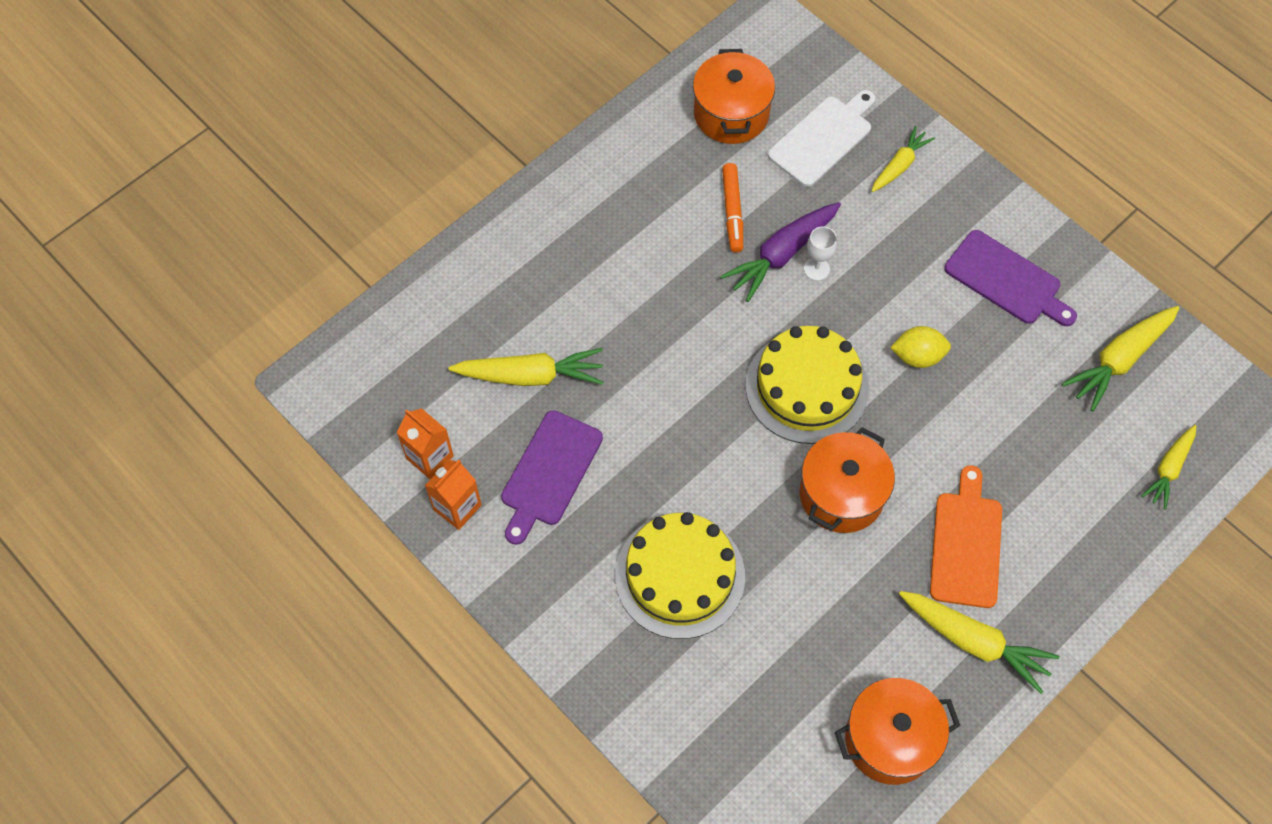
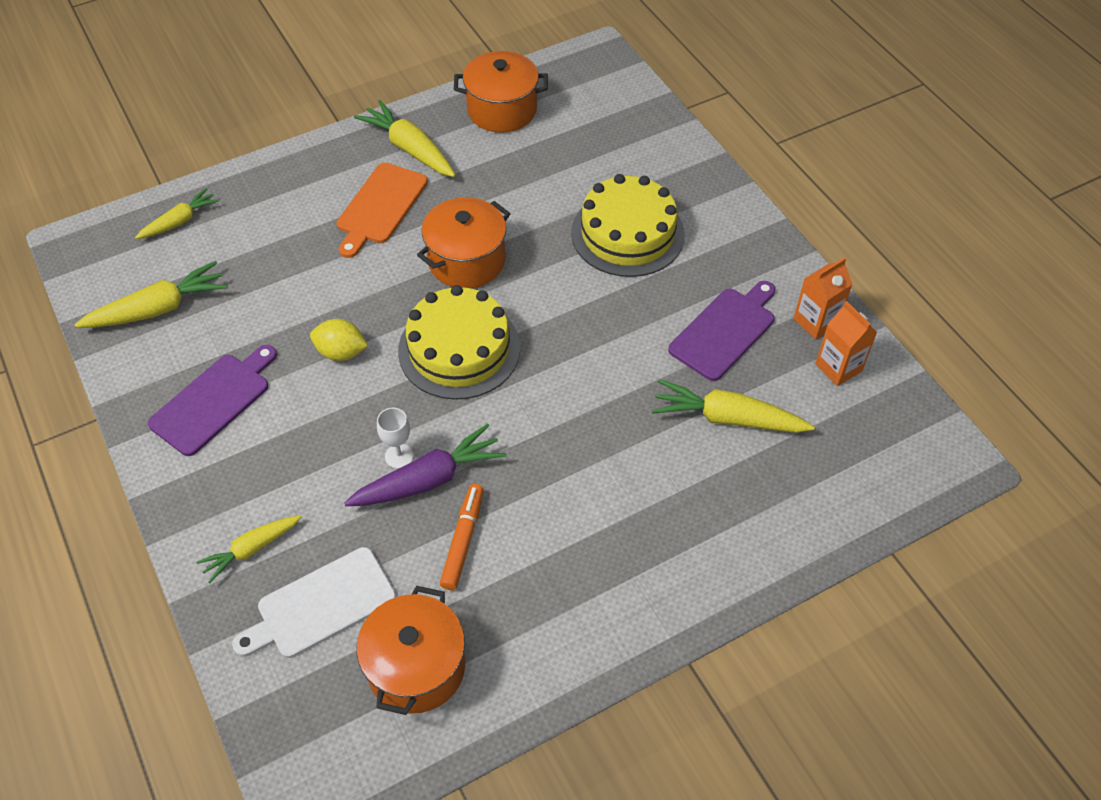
camera: 165 degrees left, 10 degrees down
(1006, 280) = (214, 401): purple cutting board -> purple cutting board turned 75 degrees clockwise

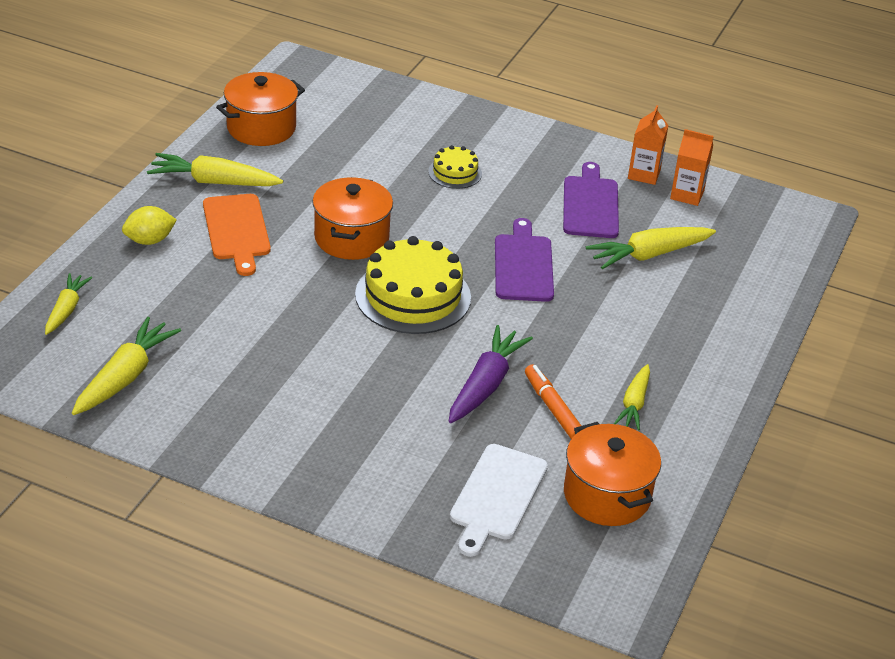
camera: 40 degrees left, 15 degrees down
(214, 401) = (254, 415): purple cutting board -> purple cutting board (523, 265)
(251, 550) = (403, 491): yellow carrot -> yellow carrot (634, 404)
(341, 352) = (322, 338): yellow lemon -> yellow lemon (149, 240)
(399, 456) = (446, 381): white goblet -> none
(627, 233) = (455, 172): yellow cake -> yellow cake, size x0.51

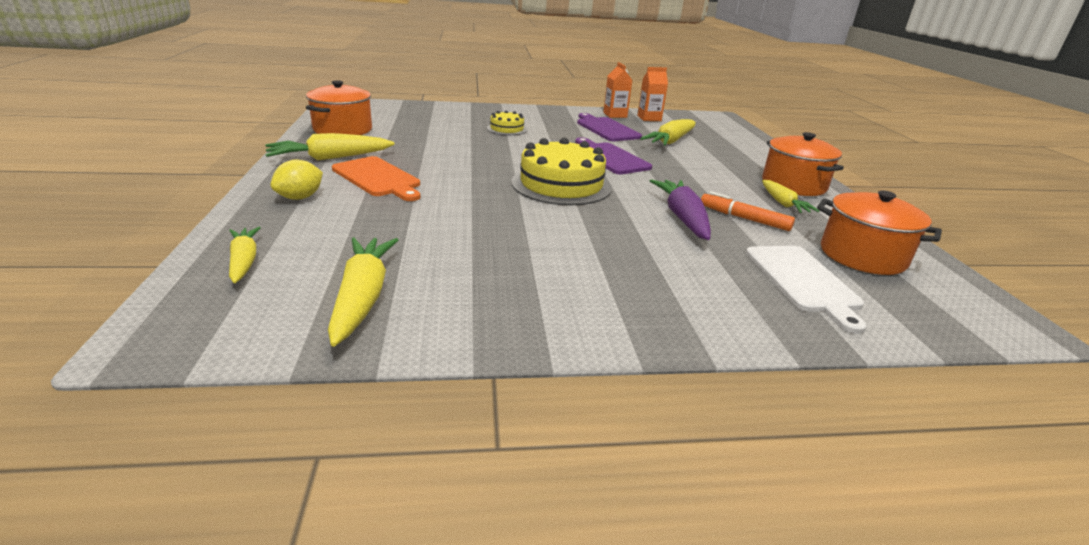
camera: 30 degrees left, 10 degrees down
(351, 238) = (476, 166): orange pot -> orange pot (793, 185)

